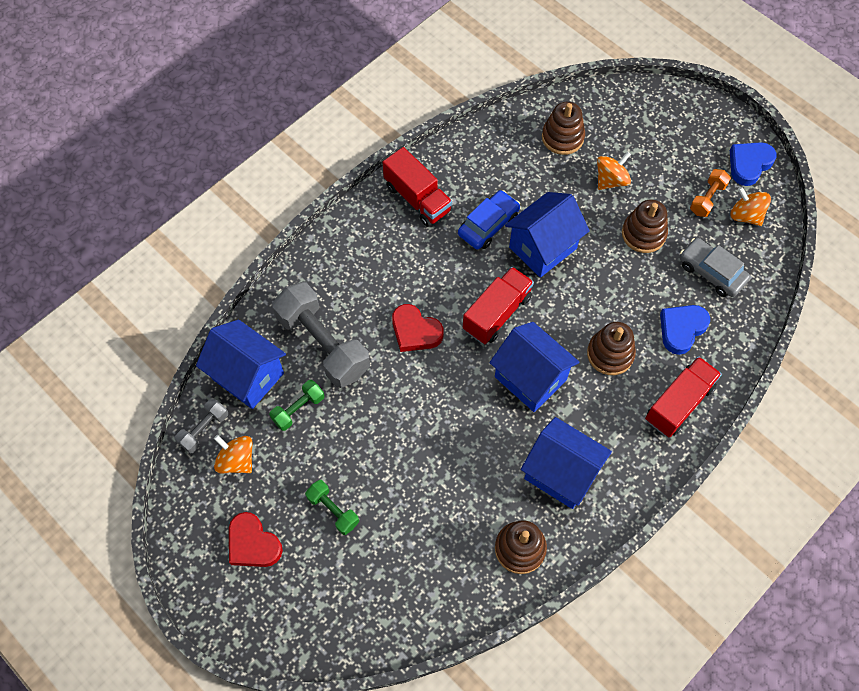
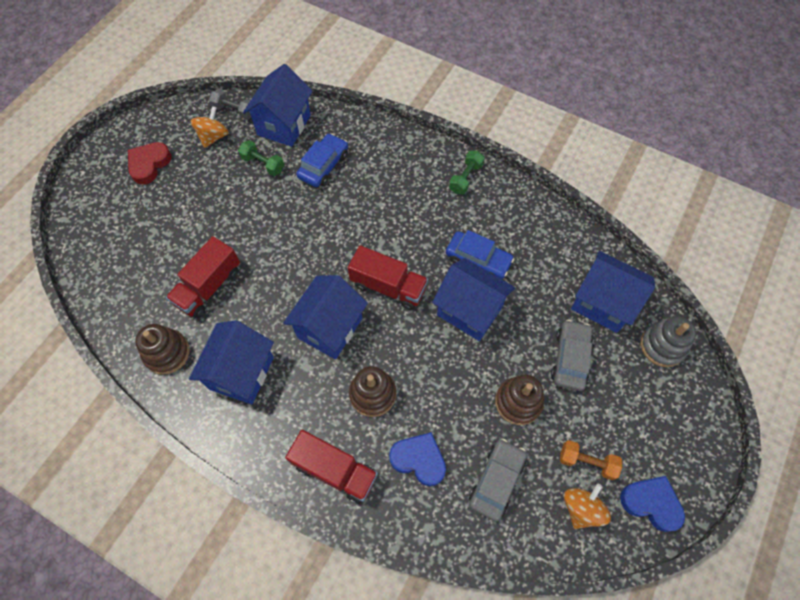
camera: 75 degrees right, 0 degrees up
(323, 344) = (323, 165): grey dumbbell -> blue car
(333, 510) = (182, 208): green dumbbell -> green dumbbell (465, 178)
(415, 331) = (352, 227): red heart -> none
(417, 198) = (485, 198): red truck -> red truck (209, 287)
(562, 137) = (602, 303): brown stacking toy -> blue house
(611, 180) = (570, 358): orange spinning top -> grey car
(615, 107) = (662, 346): none -> grey stacking toy

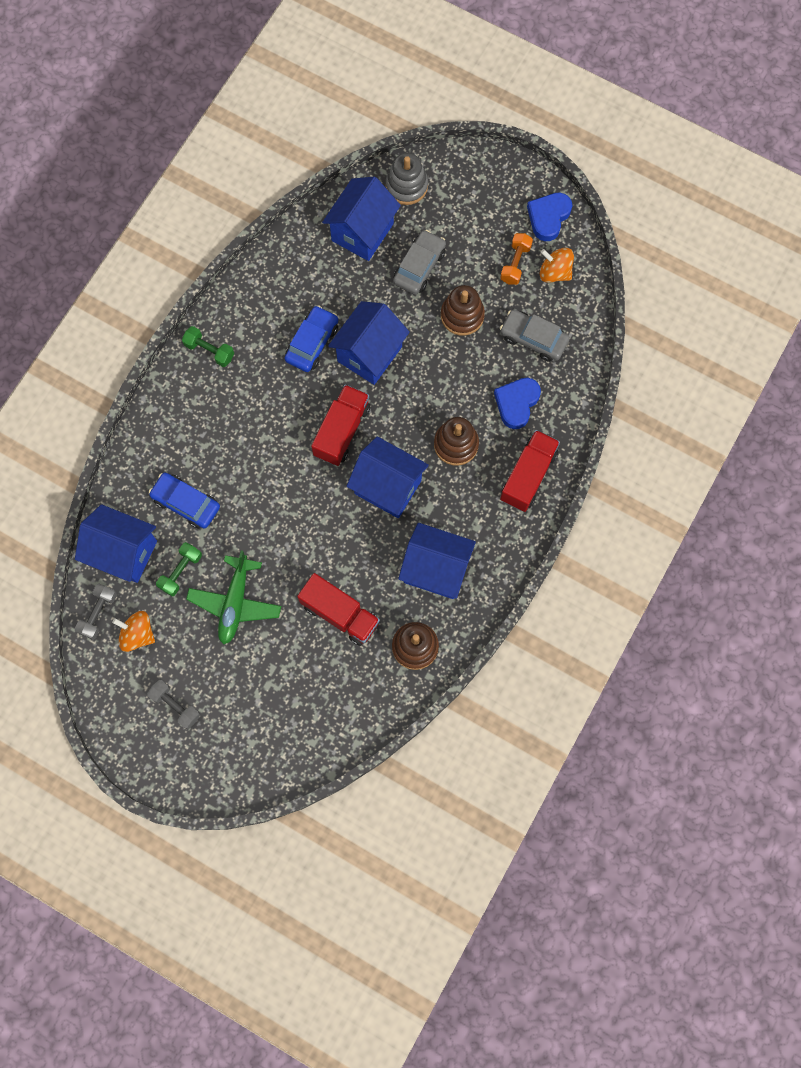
camera: 90 degrees left, 10 degrees up
(149, 164) = (175, 705): red heart -> grey dumbbell
(231, 204) = (235, 602): none -> green plane
(570, 358) = (419, 267): grey car -> grey car turned 105 degrees clockwise

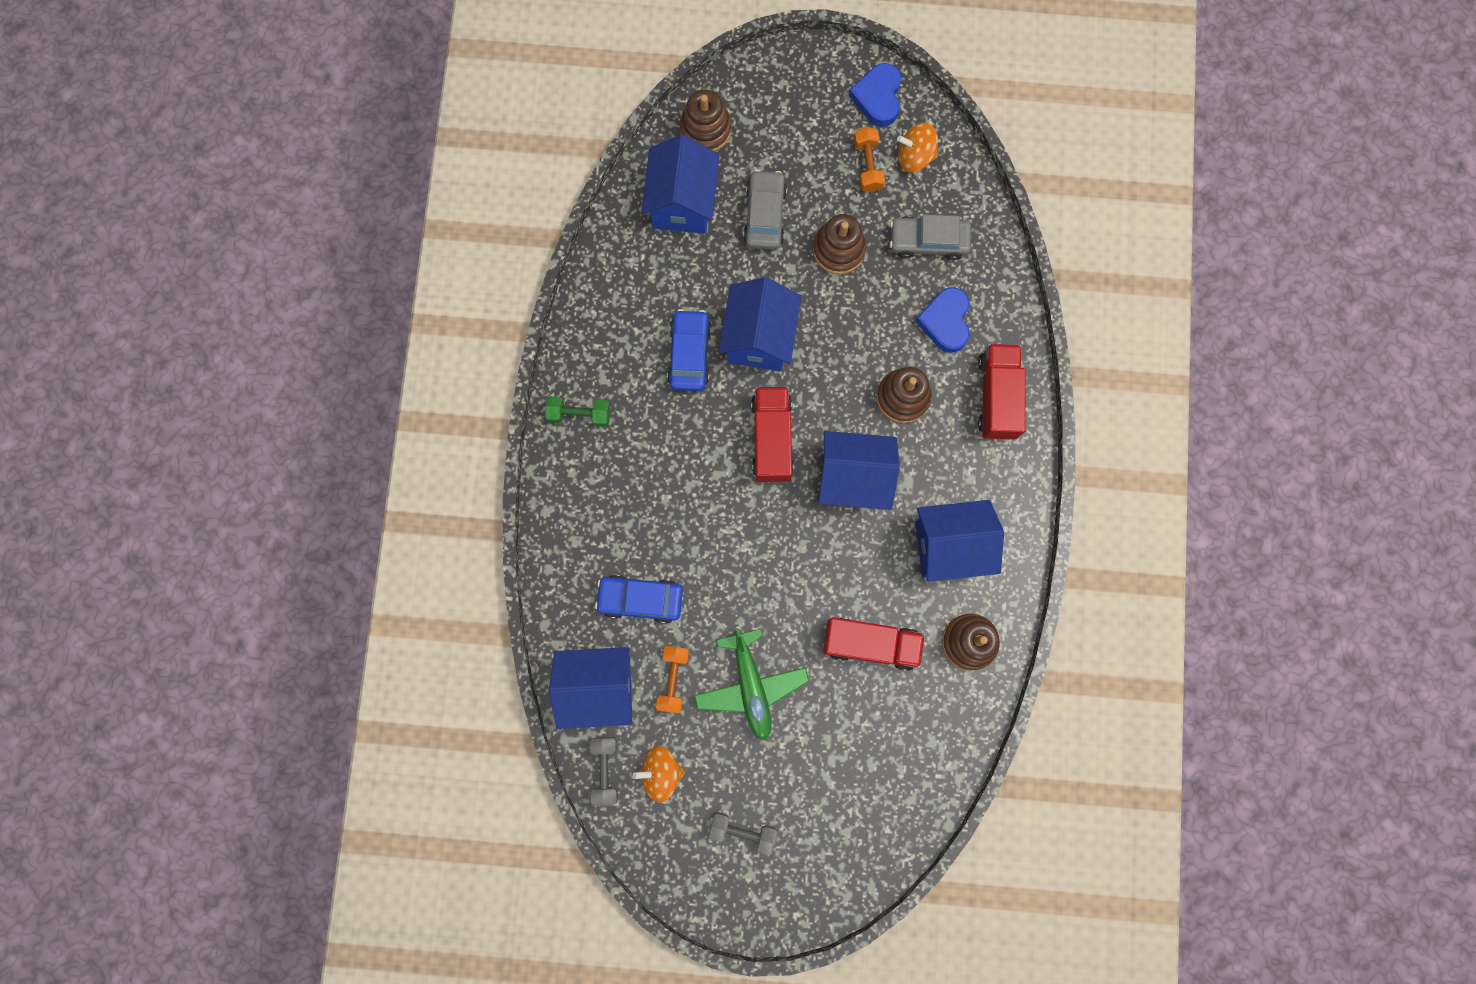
camera: 25 degrees left, 5 degrees up
(180, 571) = (673, 679): green dumbbell -> orange dumbbell
(406, 186) = (705, 129): grey stacking toy -> brown stacking toy

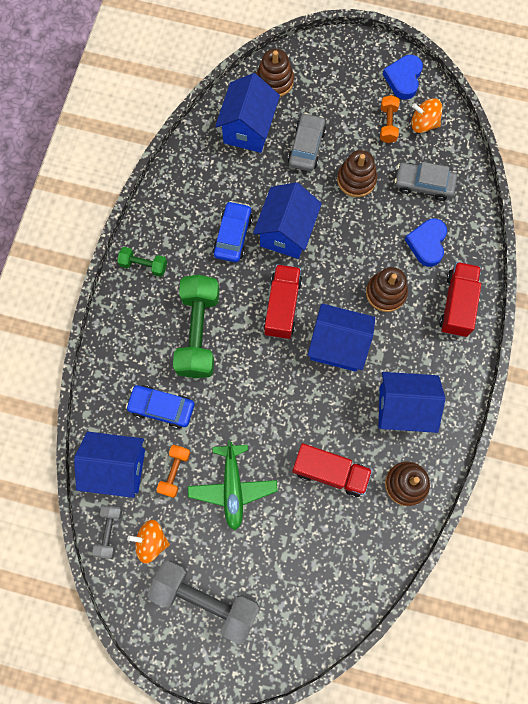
camera: 10 degrees right, 5 degrees down
(669, 492) = (198, 332): none -> green dumbbell
(743, 831) = (205, 599): grey dumbbell -> grey dumbbell, size x2.03

